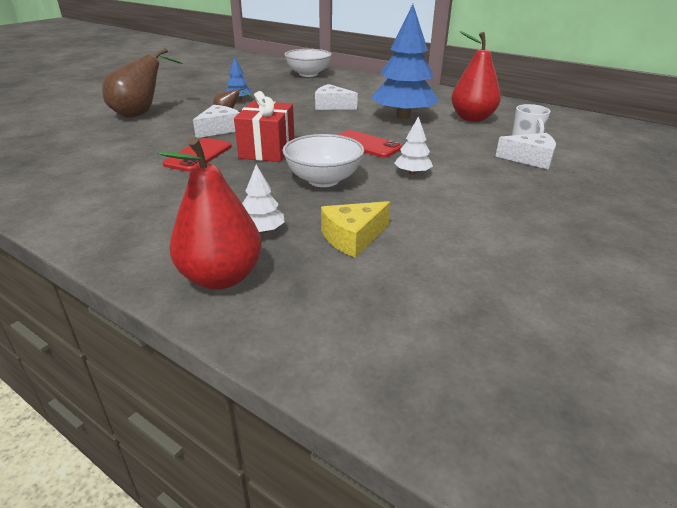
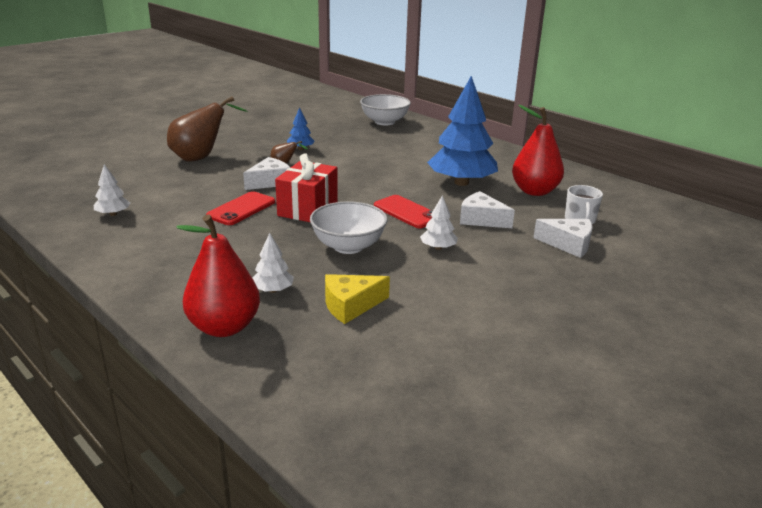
camera: 10 degrees right, 5 degrees down
(58, 172) = (113, 214): none -> white tree
(332, 106) = (392, 164): white cheese -> white cheese (481, 219)

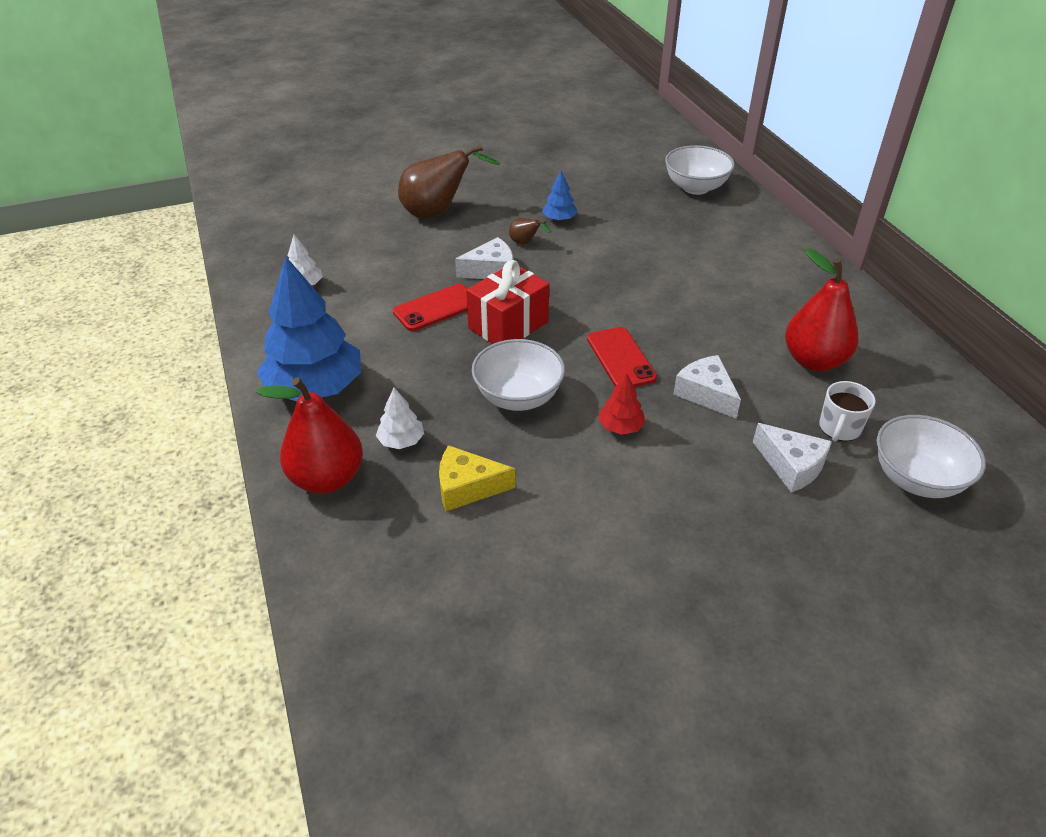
camera: 25 degrees right, 15 degrees up
(438, 248) = (620, 427): white tree -> red tree
(461, 183) = (724, 322): blue tree -> blue tree (315, 388)
(647, 235) = (916, 479): none -> white bowl

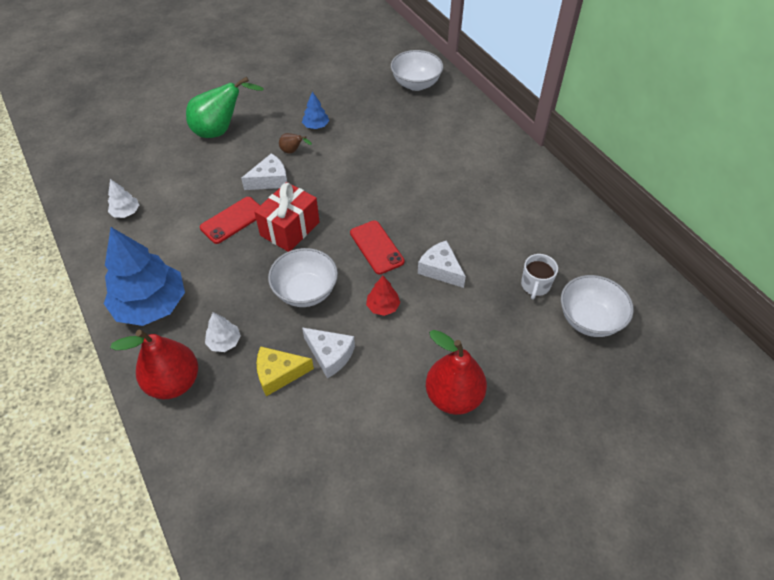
camera: 10 degrees left, 10 degrees up
(438, 213) = (221, 130): brown pear -> green pear
(791, 466) = (505, 321): white cheese -> white cheese (330, 355)
(814, 360) = (514, 230): red pear -> red pear (453, 396)

